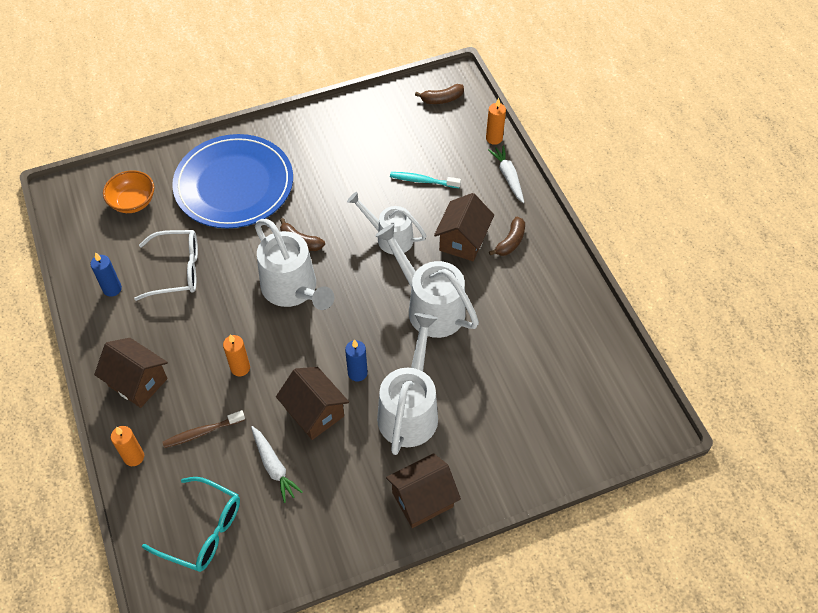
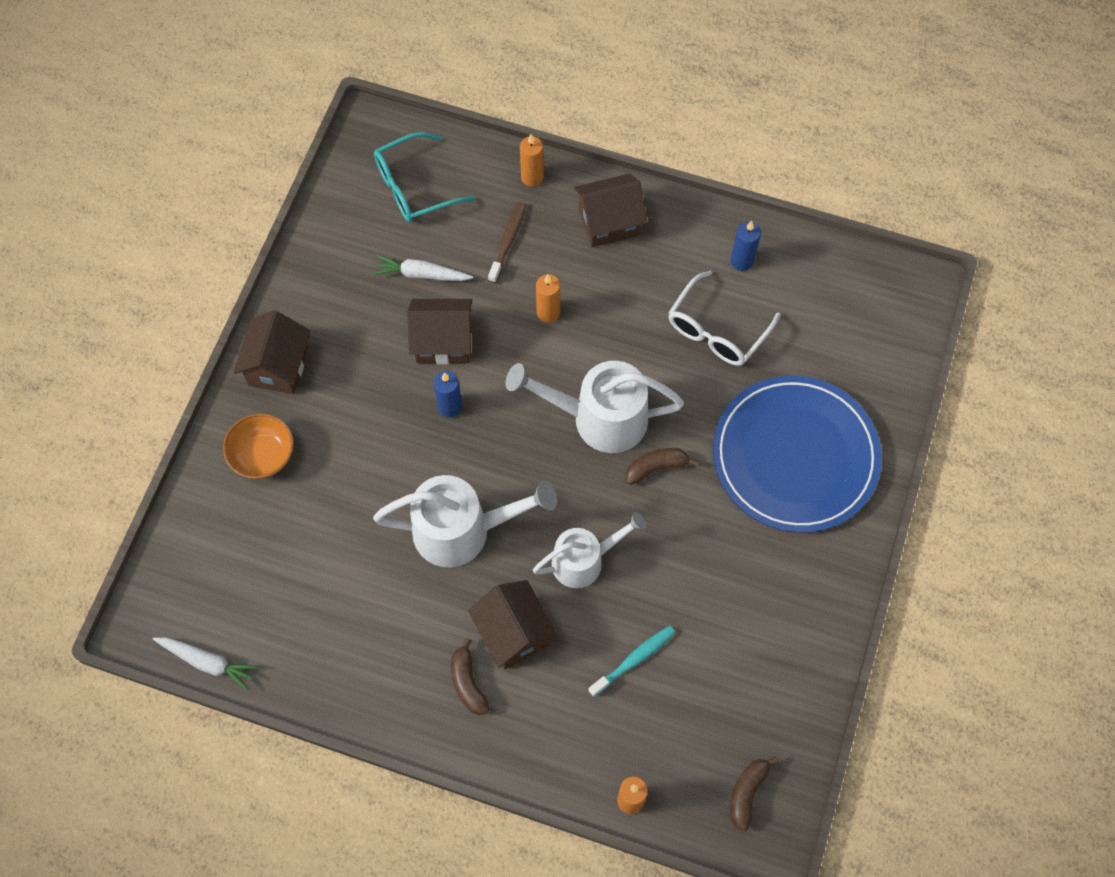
camera: 130 degrees right, 10 degrees up
(133, 202) = (849, 343): orange bowl -> orange bowl (263, 455)
(410, 409) = (370, 423): white watering can -> none
(508, 177) = (557, 763): white carrot -> white carrot (207, 662)

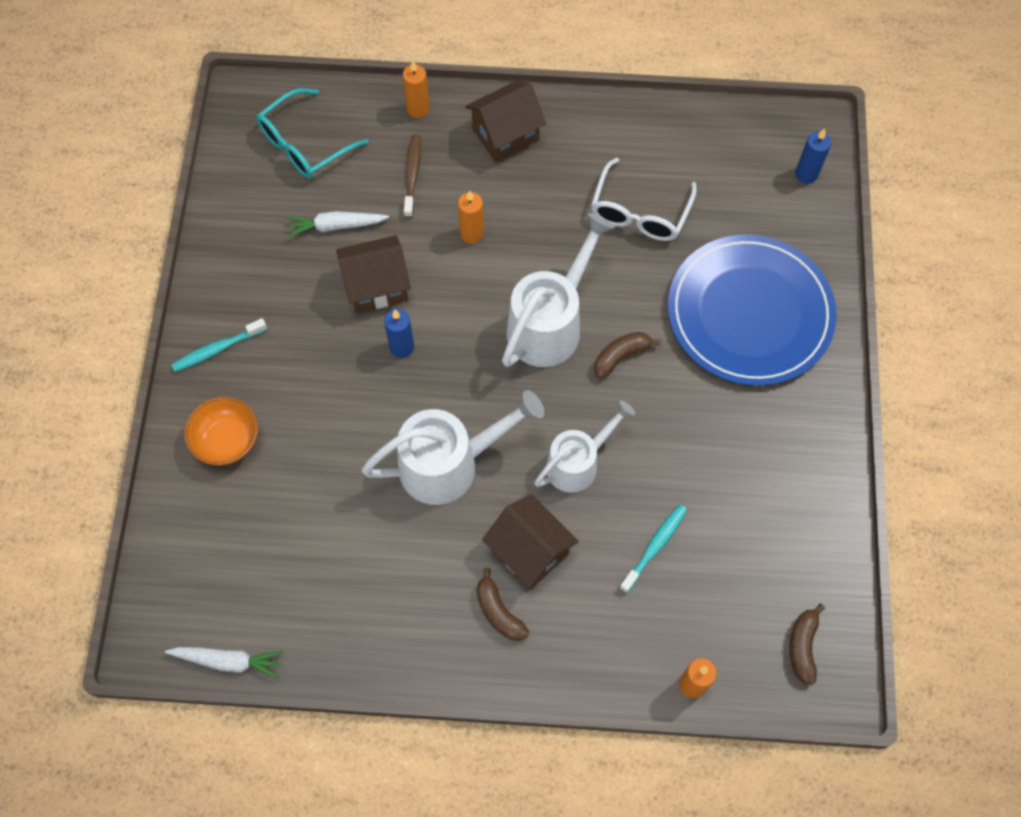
camera: 15 degrees left, 0 degrees up
(278, 366) = (217, 349): brown house -> turquoise toothbrush
(598, 418) = (550, 323): white watering can -> white watering can turned 135 degrees clockwise
(742, 261) = (643, 142): blue candle -> blue candle (806, 174)

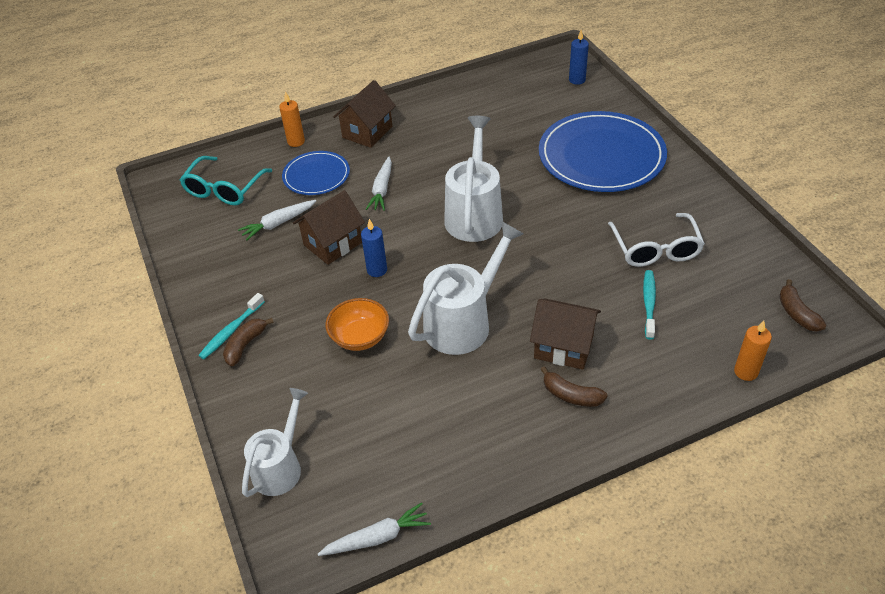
camera: 25 degrees left, 20 degrees down
(227, 440) = (276, 385): orange bowl -> orange bowl (360, 337)
(412, 175) = (316, 175): brown toothbrush -> blue plate
(472, 233) = (382, 189): orange candle -> white carrot
(578, 462) = (556, 280): white watering can -> white watering can (280, 466)
(621, 356) = (537, 211): brown banana -> brown banana (245, 345)
(640, 211) = (488, 135): white glasses -> white glasses (655, 248)

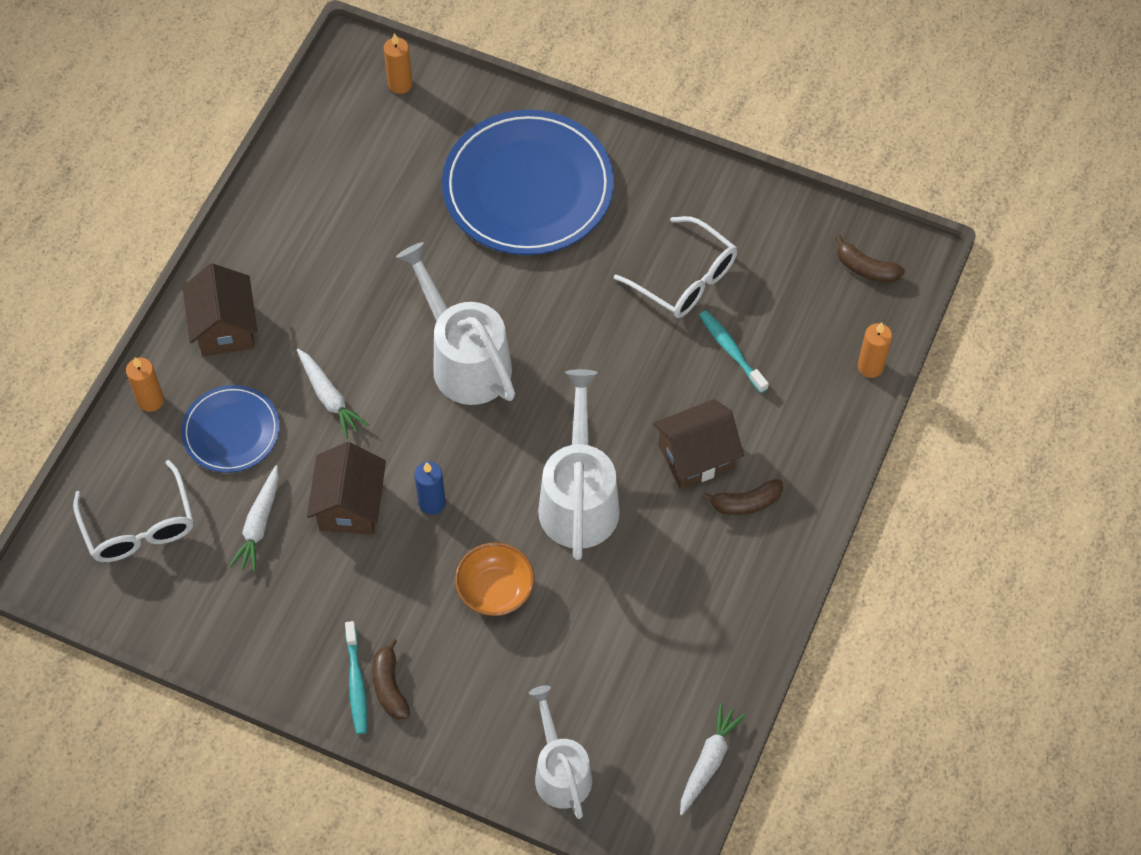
camera: 45 degrees left, 15 degrees up
(224, 189) = (139, 525): turquoise glasses -> white glasses
(577, 80) = (400, 84): blue candle -> orange candle

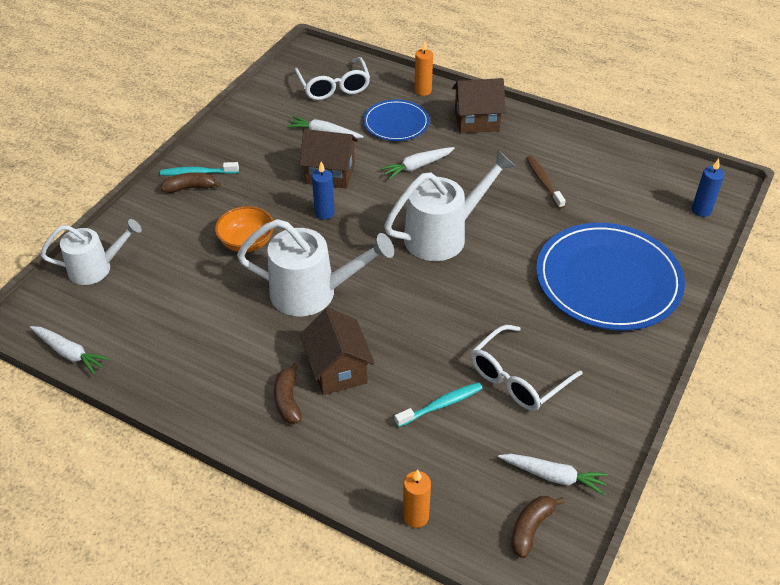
camera: 95 degrees right, 15 degrees down
(139, 525) = (333, 86): white glasses -> white glasses turned 90 degrees counterclockwise
(355, 248) = (543, 182): none -> brown toothbrush
(400, 84) = (701, 210): orange candle -> blue candle
(805, 249) = (553, 476): none -> white carrot

